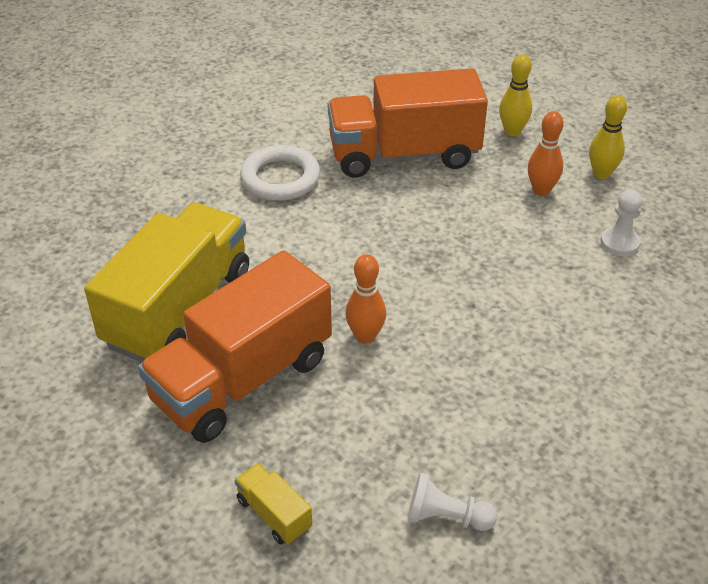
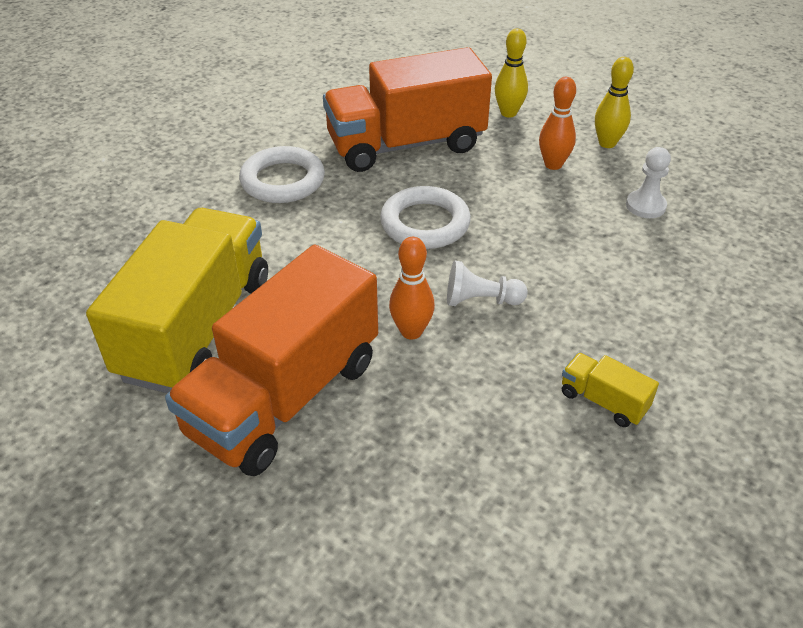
camera: 10 degrees left, 0 degrees up
(274, 514) = (354, 549): yellow truck -> yellow truck (603, 401)
(402, 236) = (425, 223): none -> white ring
(446, 517) = (552, 521): white pawn -> white pawn (481, 300)

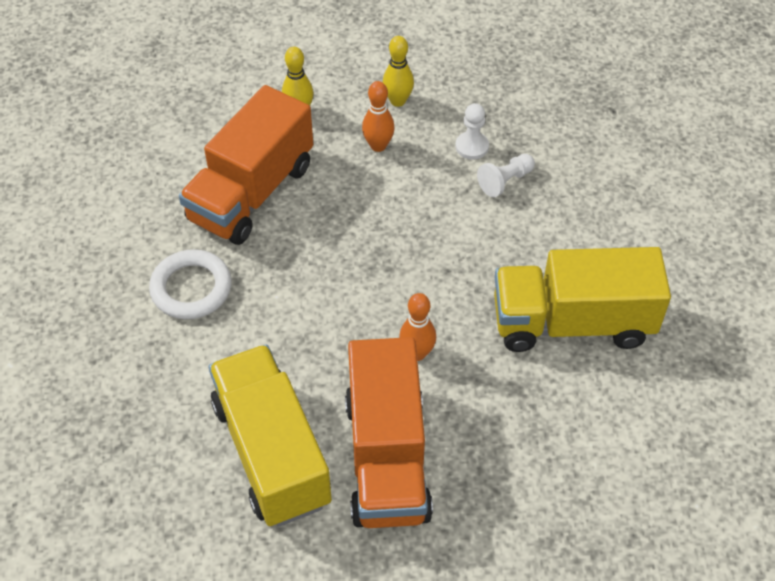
camera: 40 degrees left, 10 degrees up
(425, 223) = (339, 259): white ring -> none
(481, 300) = (437, 298): white pawn -> white pawn (505, 181)
(603, 401) = (572, 322): yellow truck -> yellow truck, size x2.47

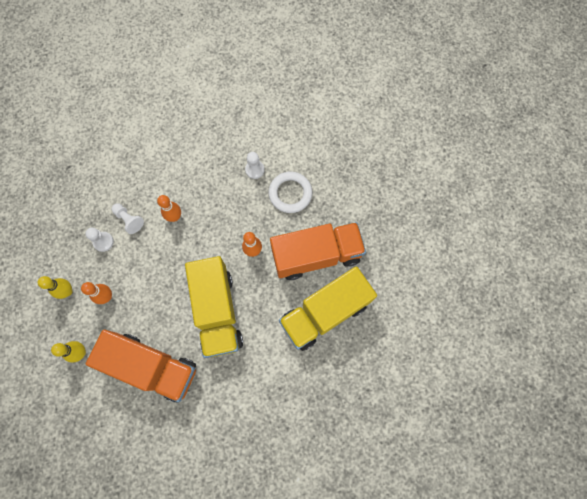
camera: 100 degrees left, 20 degrees up
(191, 288) = (228, 385): white ring -> white ring (290, 193)
(502, 243) = (175, 217): none -> orange bowling pin
(572, 322) = (222, 177): yellow truck -> yellow truck (217, 311)
(583, 377) = (255, 170): none -> white pawn

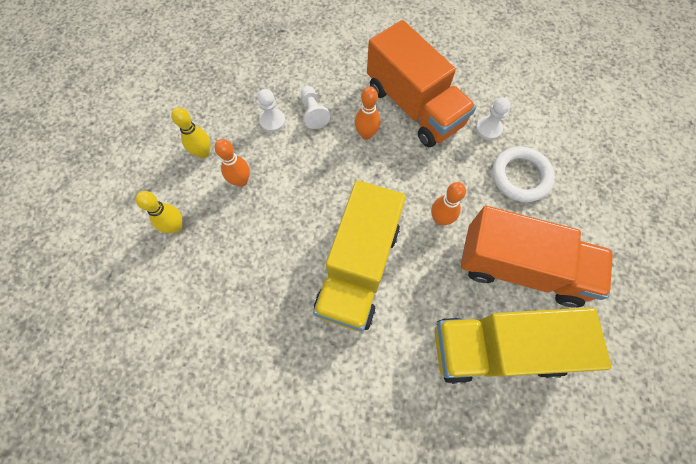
camera: 30 degrees right, 5 degrees down
(152, 367) = (244, 290): orange truck -> orange truck (414, 106)

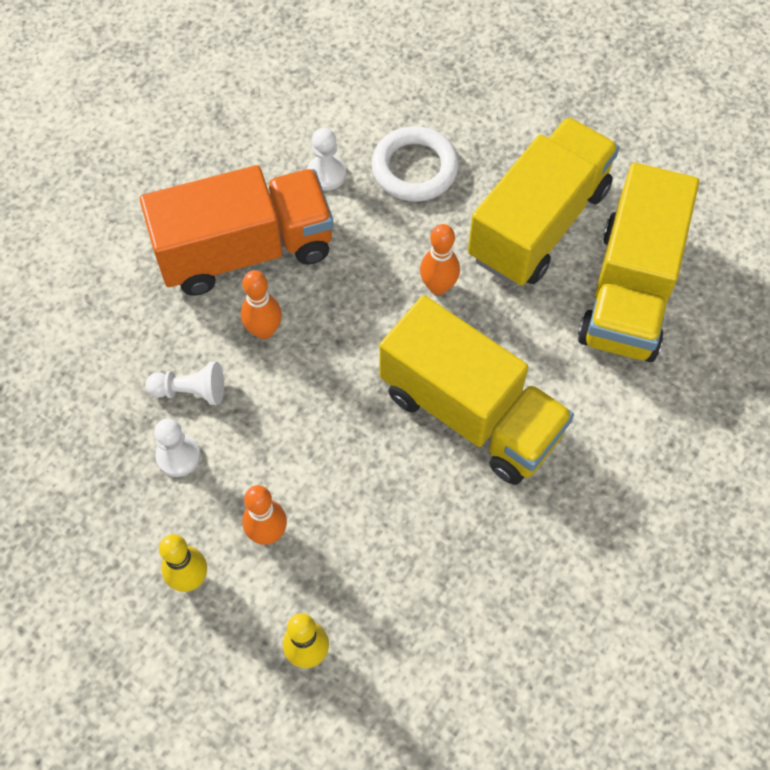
camera: 70 degrees left, 5 degrees down
(520, 267) = (538, 223): orange truck -> yellow truck

